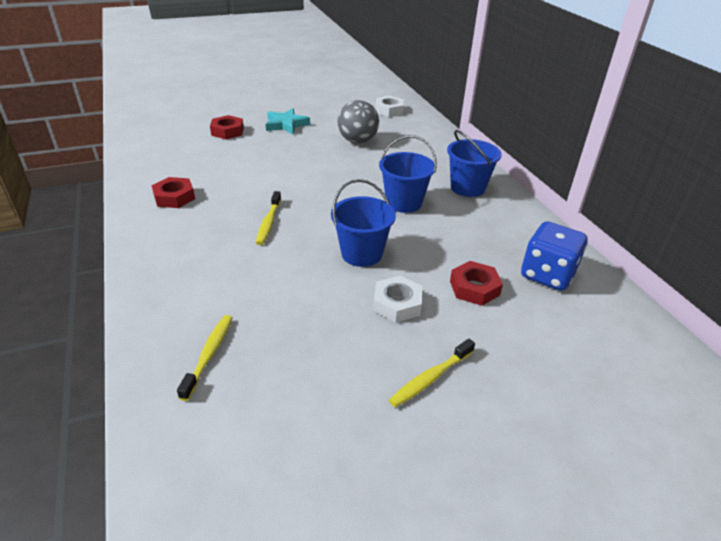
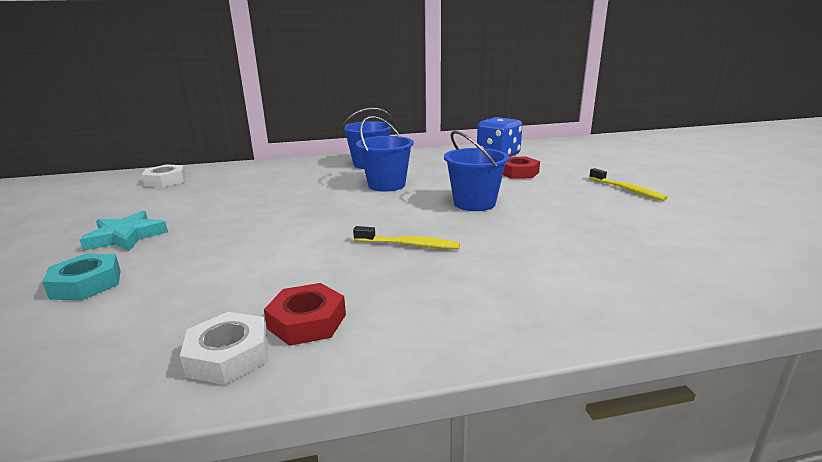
camera: 80 degrees left, 15 degrees down
(209, 354) = (663, 270): yellow toothbrush -> none
(227, 131) = (86, 284): red nut -> turquoise nut
(357, 141) = (232, 197): grey ball -> none
(397, 304) = (546, 194): white nut -> white nut (229, 355)

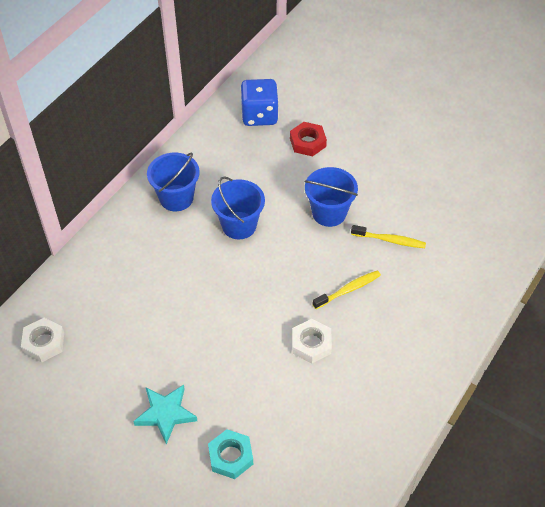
camera: 45 degrees left, 30 degrees up
(229, 355) = (380, 426): white nut -> white nut (311, 344)
(307, 321) = (381, 384): red nut -> none
(627, 190) = (399, 129): yellow toothbrush -> yellow toothbrush (390, 240)

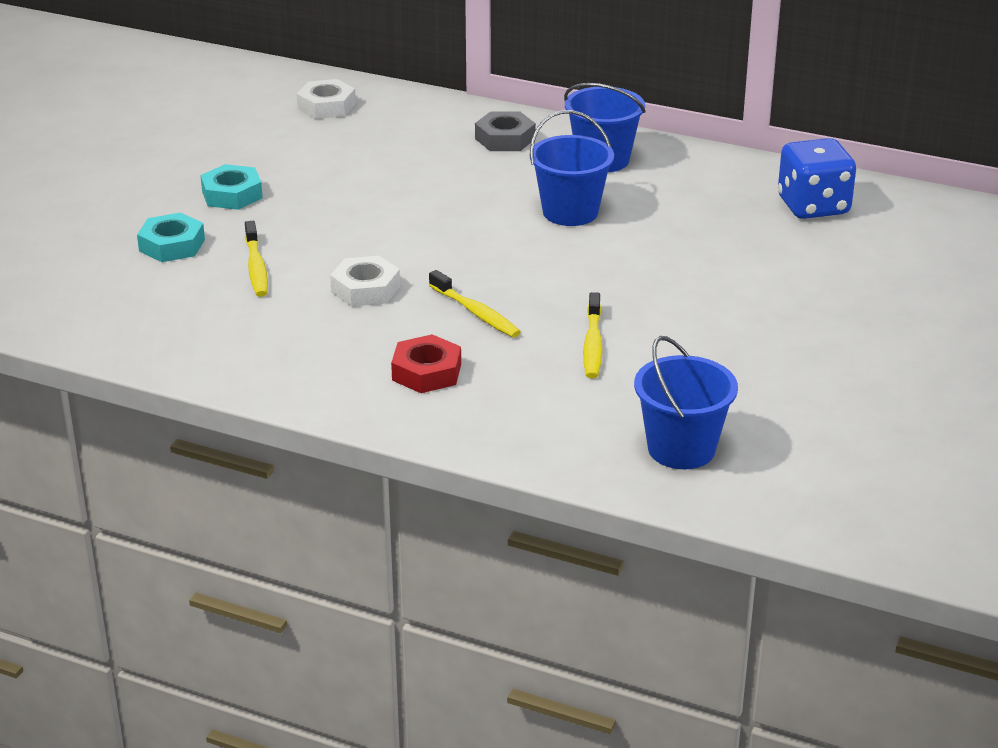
camera: 80 degrees right, 20 degrees down
(131, 243) = (505, 139): none -> grey nut
(165, 414) = (232, 194): turquoise star -> turquoise nut
(272, 404) = (256, 267): none -> yellow toothbrush
(308, 142) = (776, 253): red nut -> red nut (426, 372)
(329, 213) = (628, 284): blue bucket -> blue bucket (681, 449)

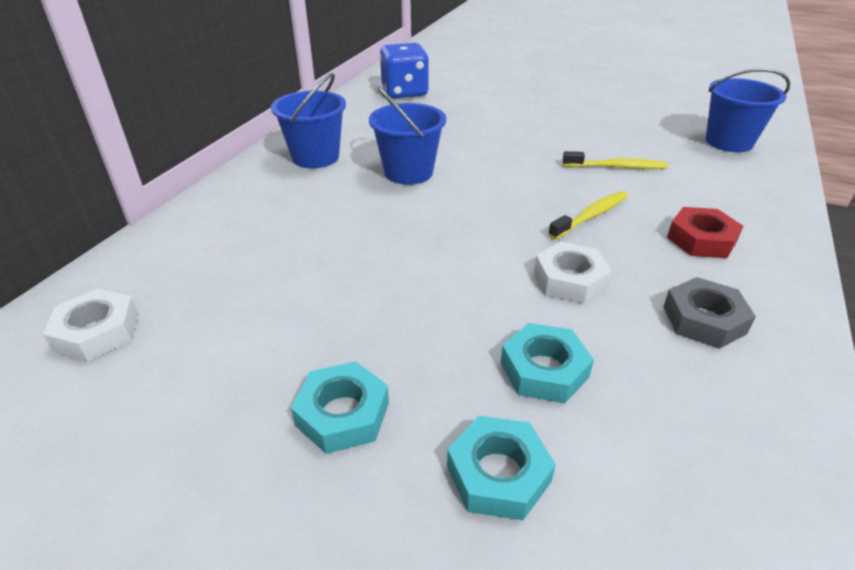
camera: 90 degrees left, 5 degrees up
(256, 267) = (544, 370): yellow toothbrush -> turquoise nut
(505, 139) = (255, 202): grey nut -> grey nut (704, 320)

